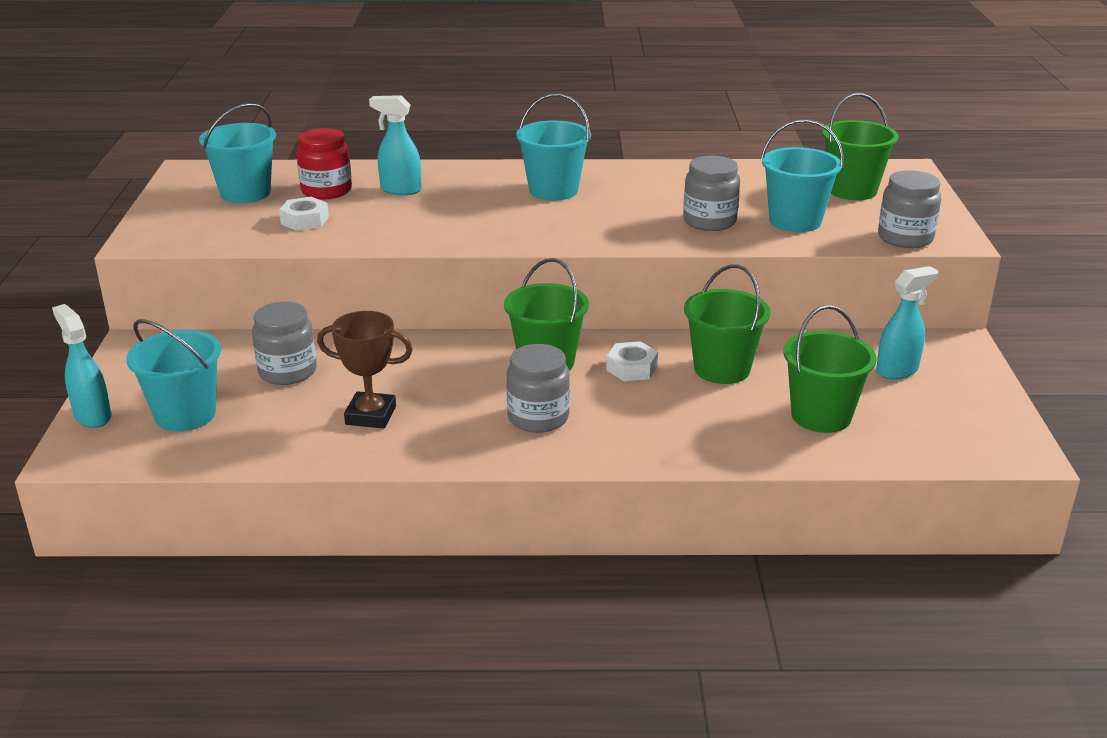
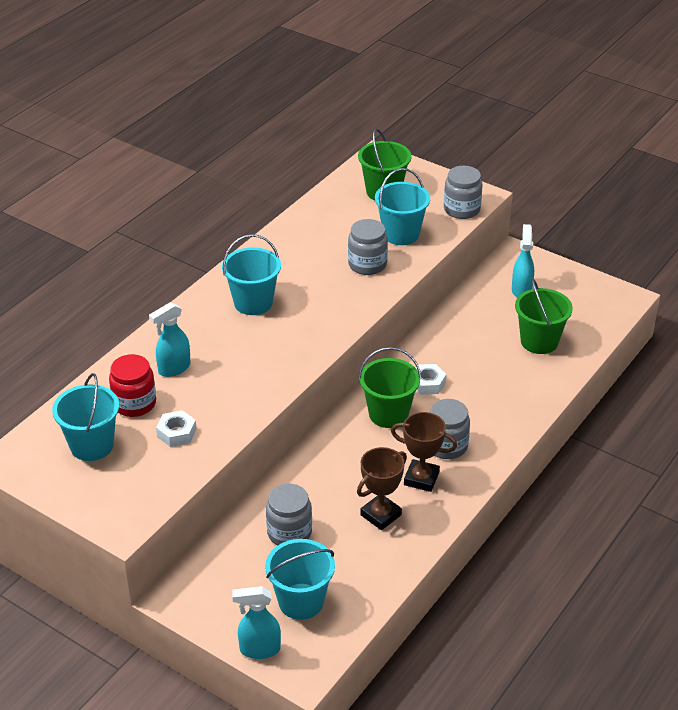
camera: 55 degrees left, 10 degrees up
(461, 420) = (421, 479): none -> brown trophy
(722, 369) = (461, 350): green bucket -> none

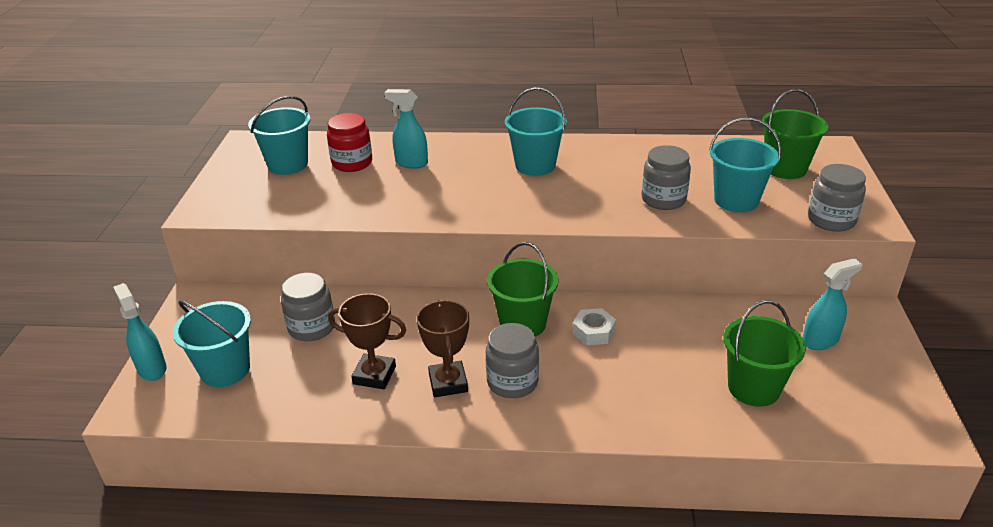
camera: 60 degrees right, 5 degrees down
(176, 433) = (331, 193): white nut -> none

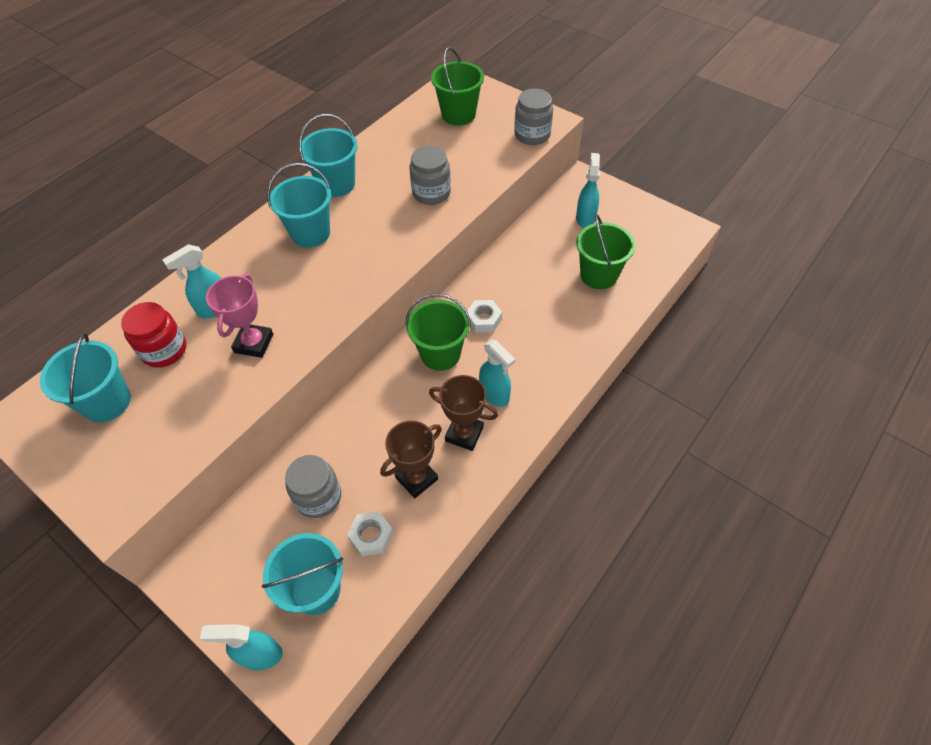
camera: 55 degrees left, 20 degrees up
(296, 376) = (371, 536): none -> white nut
(396, 194) = (254, 343): none -> pink trophy
(512, 382) = (494, 394): grey jar -> turquoise spray bottle
(736, 200) = (469, 160): turquoise bucket -> turquoise bucket (336, 184)

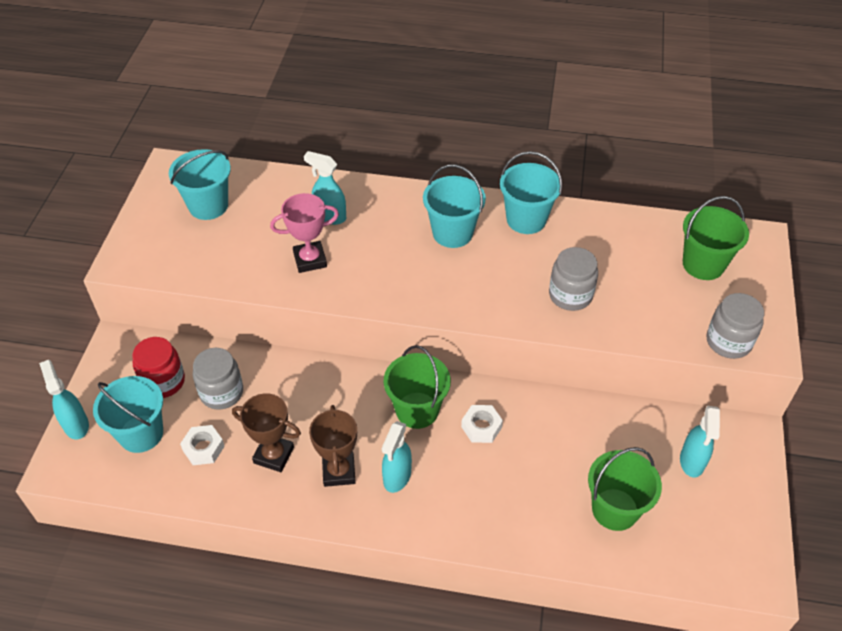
camera: 60 degrees right, 5 degrees down
(164, 350) = (271, 210): red jar -> red jar (163, 381)
(585, 218) = (692, 462): turquoise spray bottle -> turquoise spray bottle turned 120 degrees clockwise

